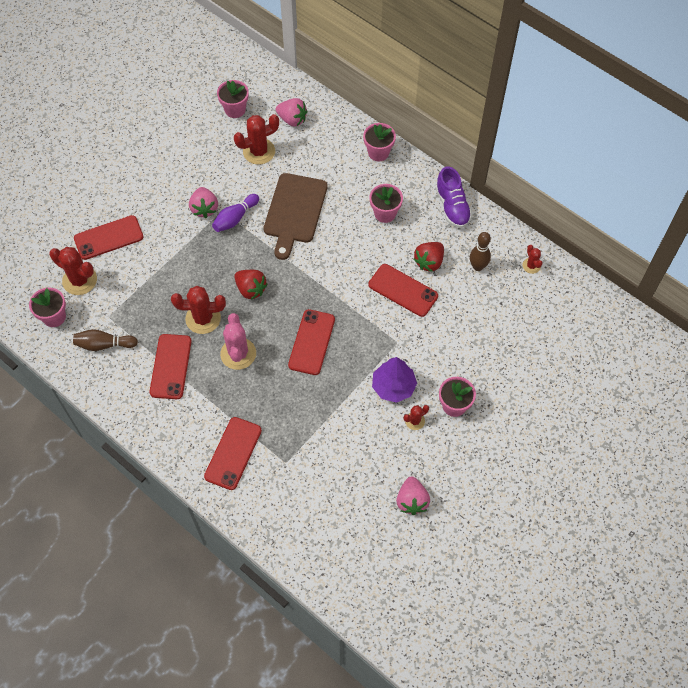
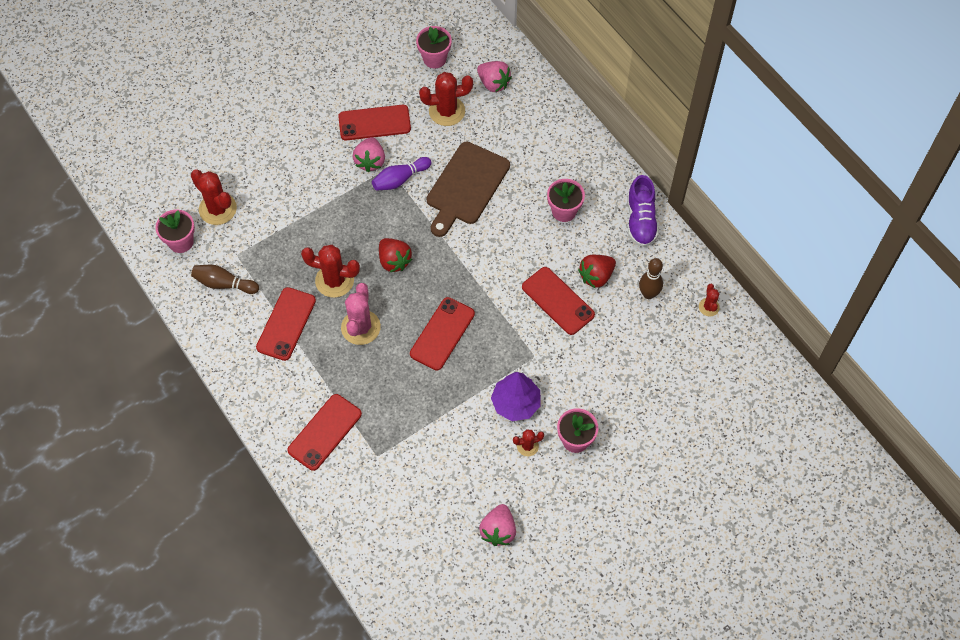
camera: 15 degrees right, 0 degrees up
(108, 238) = (260, 170): red phone -> red phone (374, 123)
(378, 152) = (577, 141): pink flower pot -> none

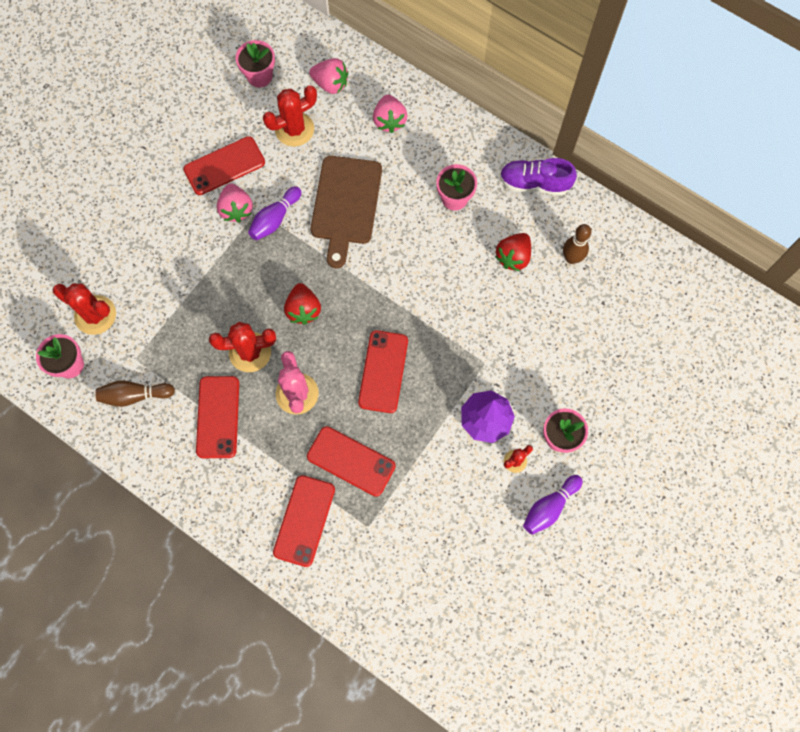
camera: 20 degrees left, 10 degrees up
(394, 261) = (303, 309): red strawberry -> red strawberry turned 45 degrees clockwise
(498, 530) = (521, 561): pink strawberry -> pink strawberry (389, 121)
(542, 495) = (549, 507): none -> purple bowling pin
(558, 301) = (485, 296): red phone -> red phone (351, 461)
(640, 221) = (534, 183): purple shoe -> purple shoe turned 120 degrees clockwise
(709, 307) = (635, 252): red cactus -> none

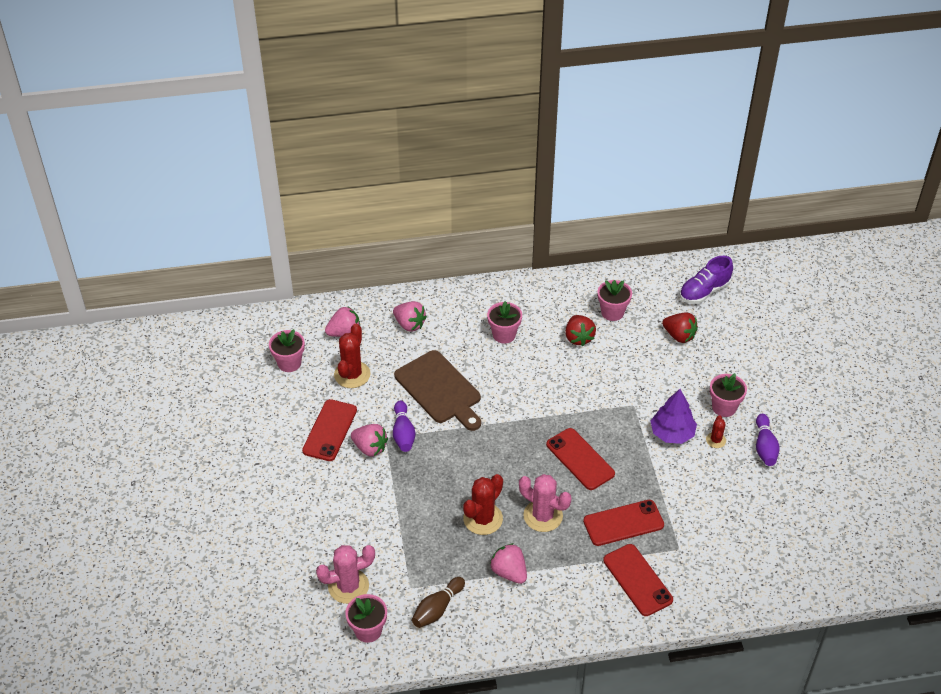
camera: 45 degrees left, 25 degrees down
(95, 315) = (348, 586): red cactus -> pink cactus
(218, 417) = (509, 572): red phone -> pink strawberry
(303, 309) = (487, 467): red strawberry -> red strawberry (679, 336)
(534, 183) = (541, 291): purple shoe -> purple shoe (704, 292)
(571, 258) = (612, 312): brown bowling pin -> pink flower pot

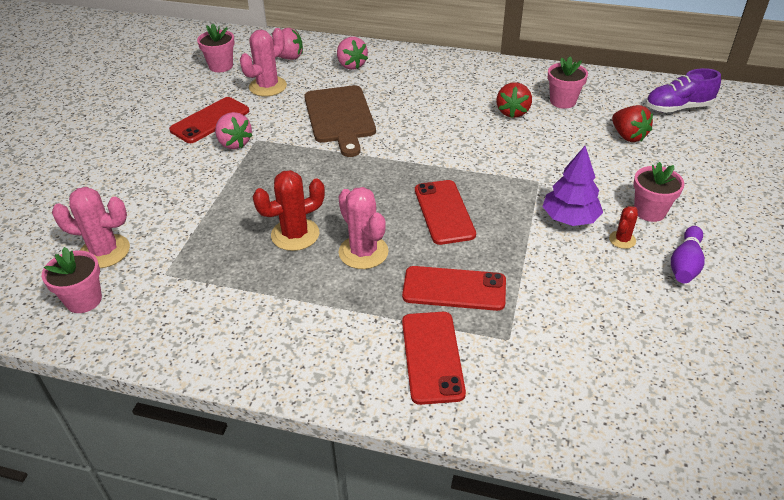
camera: 25 degrees right, 5 degrees down
(352, 374) = (268, 87): red cactus -> pink cactus
(403, 433) = (276, 140): purple bowling pin -> none
(437, 608) = (174, 304): brown bowling pin -> none
(504, 334) = (436, 92): pink flower pot -> none
(509, 572) = (282, 295): pink strawberry -> none

